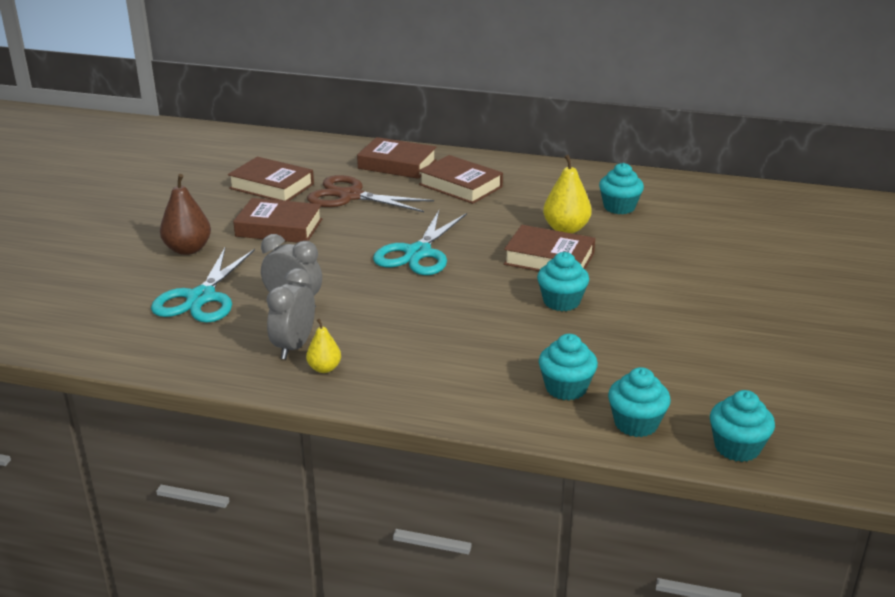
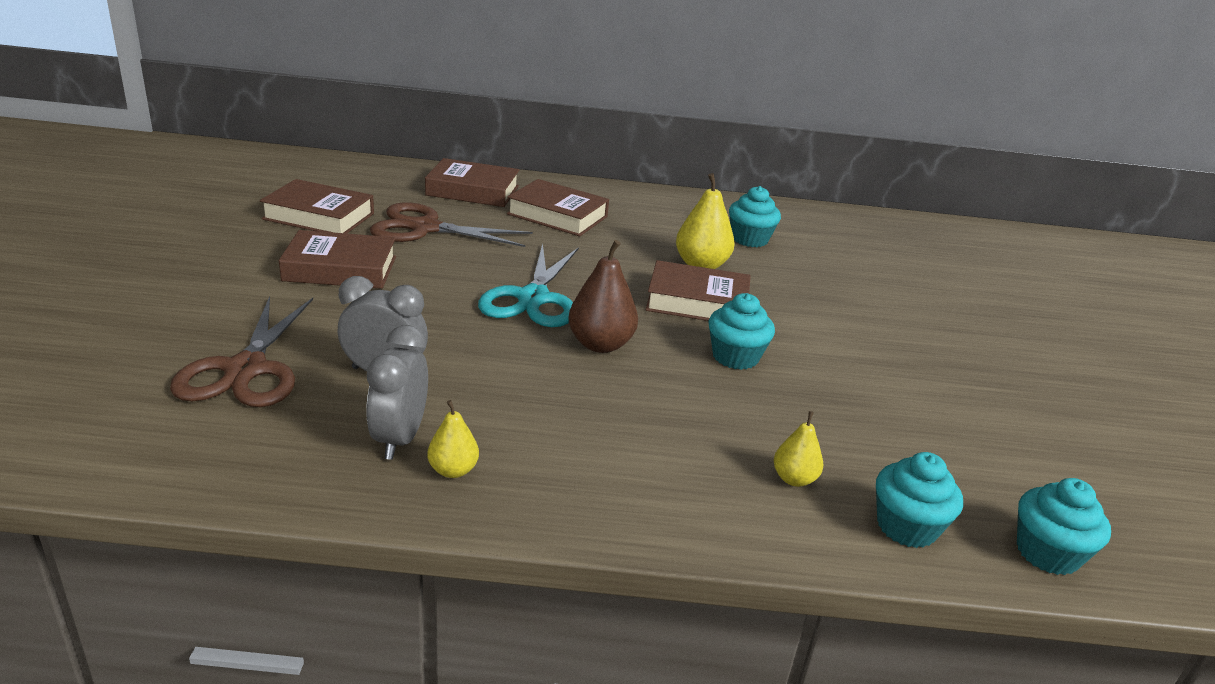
camera: 15 degrees left, 0 degrees up
(188, 249) = (215, 300): brown pear -> brown pear (600, 344)
(201, 298) = (246, 369): turquoise scissors -> brown scissors
(566, 388) = (794, 479): turquoise cupcake -> yellow pear

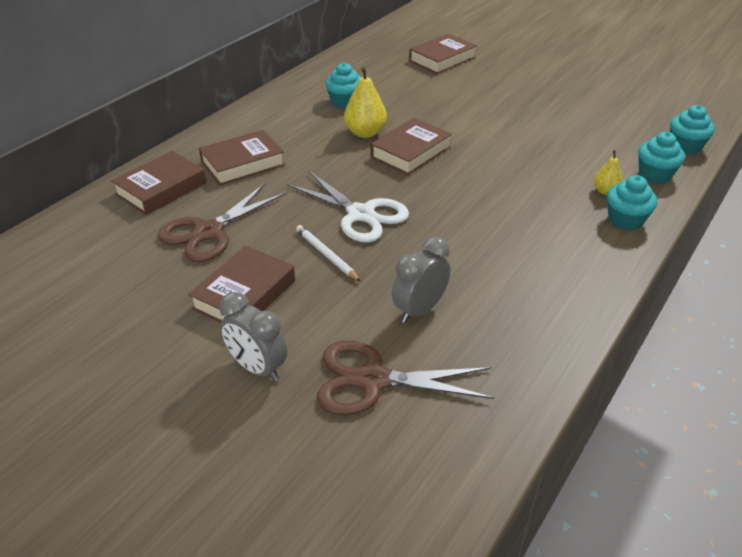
camera: 55 degrees left, 10 degrees up
(246, 369) = (373, 380): brown scissors -> brown scissors turned 150 degrees clockwise
(319, 216) = (133, 284): brown book -> brown book (442, 59)
(399, 438) = (502, 323): grey clock -> grey clock (257, 368)
(440, 295) = (326, 255): none -> white pencil
(453, 470) = (546, 309): yellow pear -> none
(533, 298) = (360, 214): turquoise scissors -> white scissors
(600, 344) = (438, 207): brown pear -> none
(735, 357) = (481, 163): turquoise cupcake -> turquoise cupcake (625, 220)

